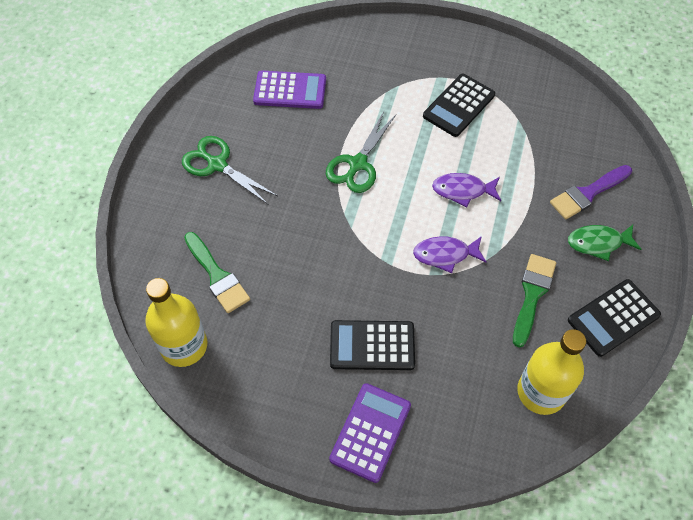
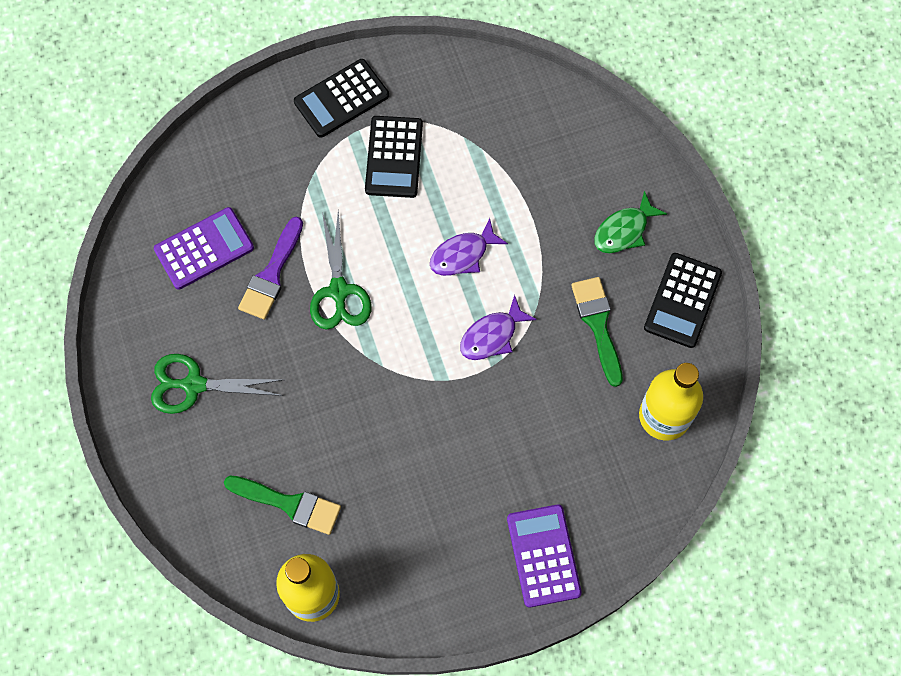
camera: 35 degrees left, 10 degrees up
(372, 346) = (488, 474): black calculator -> black calculator (341, 99)
(588, 193) = (582, 181): purple brush -> purple brush (272, 274)

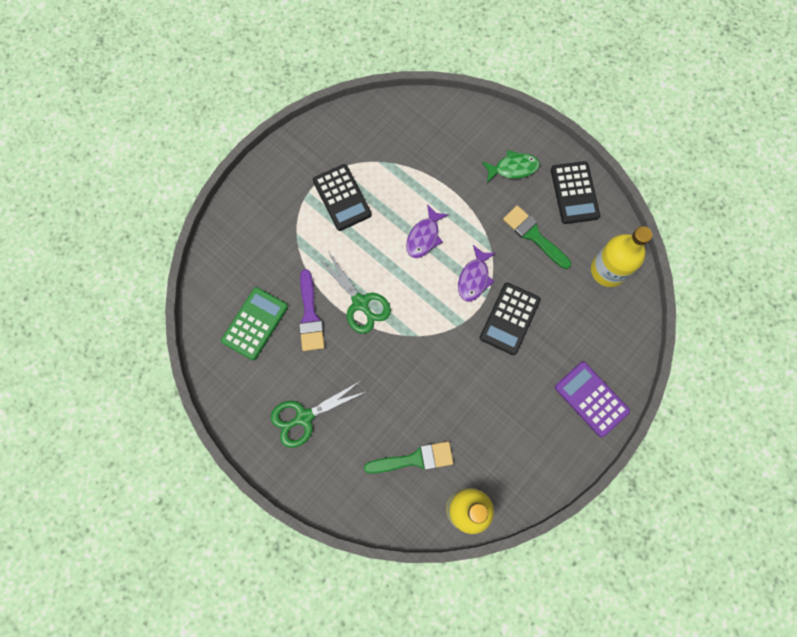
camera: 30 degrees left, 5 degrees up
(204, 248) = (255, 323): purple calculator -> green calculator
(341, 99) = (285, 177): black calculator -> black calculator (510, 319)
(624, 230) = (513, 168): green fish -> green fish turned 120 degrees counterclockwise

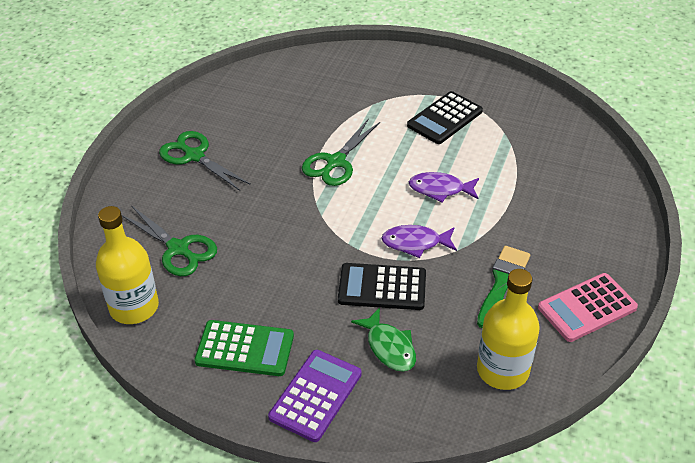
camera: 70 degrees right, 30 degrees down
(255, 323) = (276, 99): green calculator -> green calculator (245, 349)
(310, 316) = (303, 131): purple brush -> none
(414, 459) = (178, 249): green brush -> green scissors
(513, 168) = (577, 241): green fish -> green fish (389, 347)
(574, 193) = (587, 308): black calculator -> pink calculator

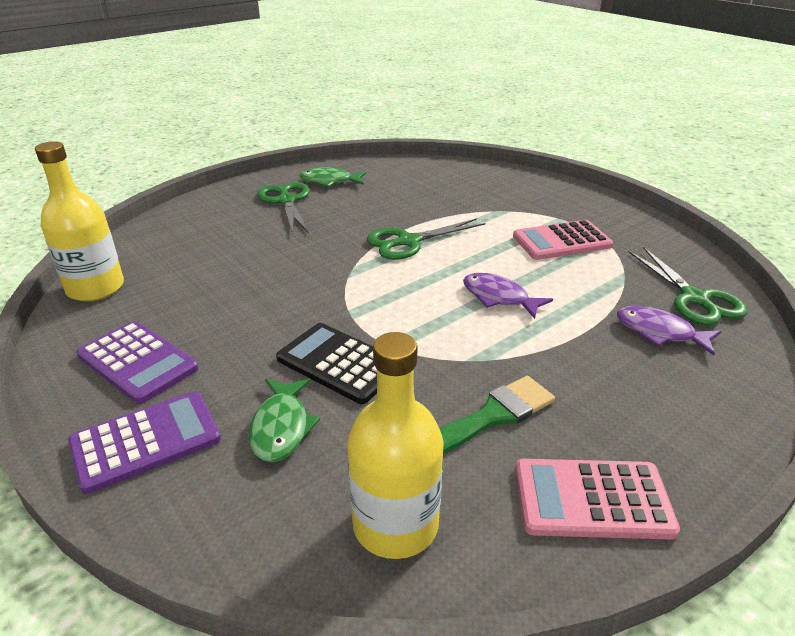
camera: 30 degrees right, 10 degrees down
(178, 249) = (188, 259): green scissors -> green scissors (694, 298)
(209, 119) = (329, 181): none -> green fish
(245, 349) = (138, 362): green calculator -> purple calculator
(415, 243) = (421, 335): purple fish -> purple fish (660, 332)
(445, 118) = (561, 241): black calculator -> pink calculator

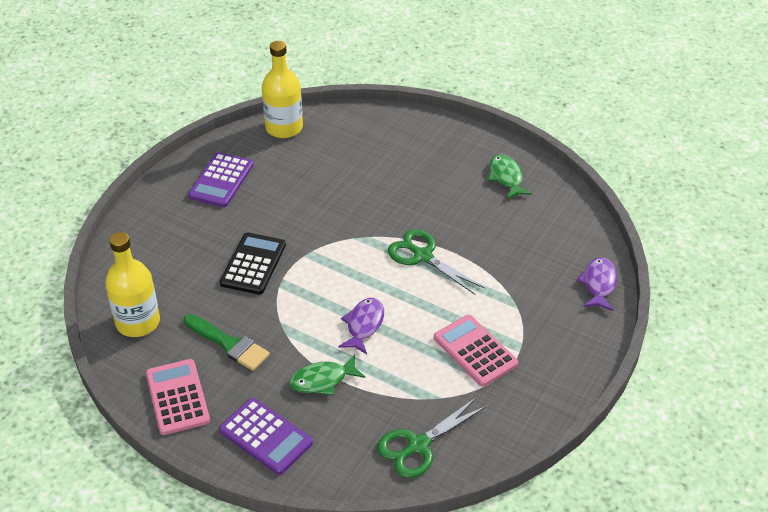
camera: 70 degrees right, 10 degrees up
(146, 441) = (163, 212): purple calculator -> purple calculator (266, 436)
(281, 427) = (189, 258): green fish -> green fish (323, 380)
(286, 201) = (453, 165): green scissors -> none
(660, 332) = (357, 423): purple fish -> purple fish (599, 284)

